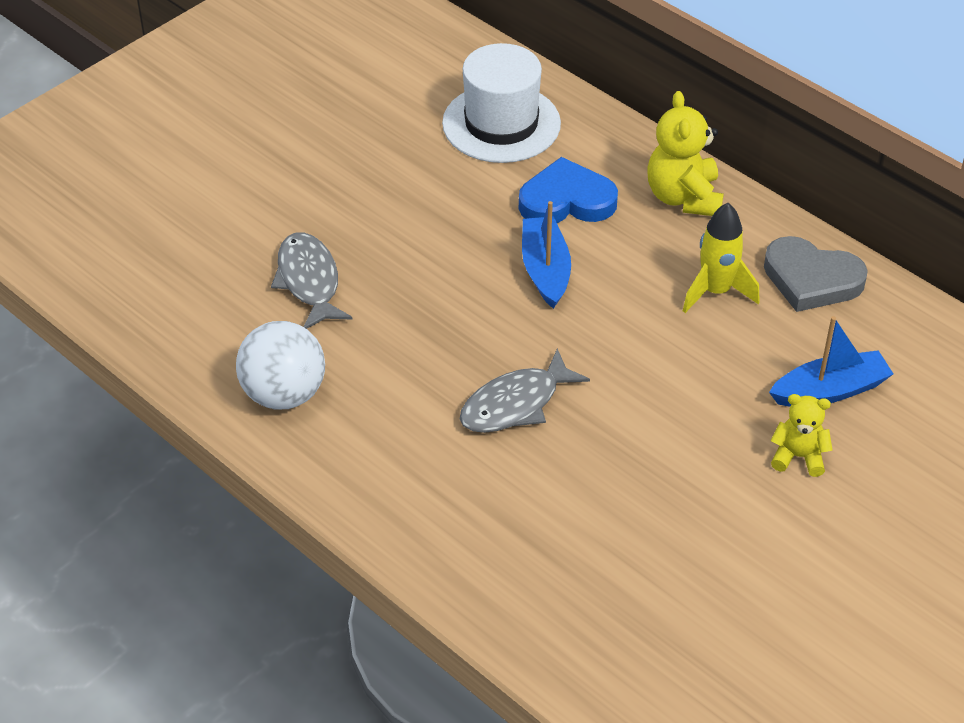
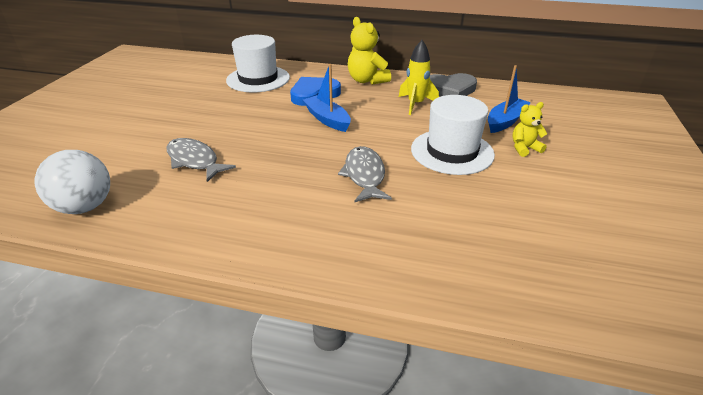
camera: 30 degrees left, 10 degrees down
(284, 394) = (214, 219): white ball -> white ball (85, 207)
(515, 404) = (364, 175): grey fish -> grey fish turned 150 degrees clockwise
(679, 415) = (452, 151): none -> white hat

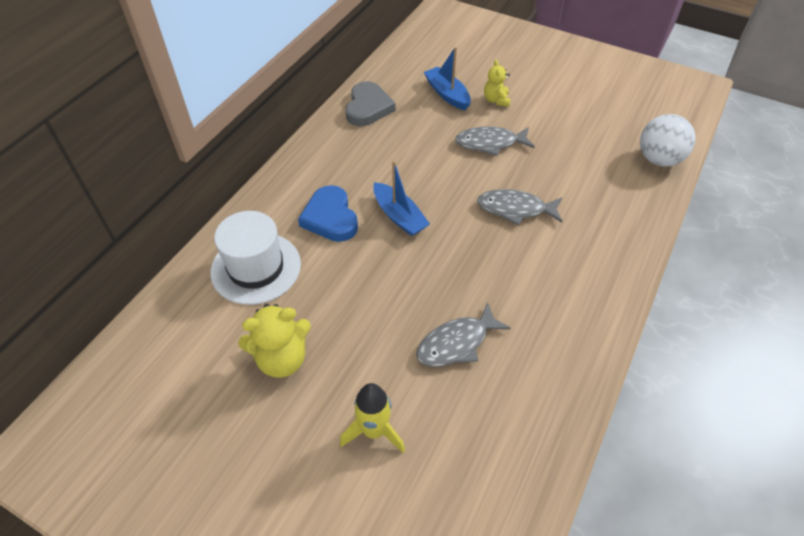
camera: 75 degrees left, 15 degrees up
(85, 207) = (528, 446): white ball -> white ball (658, 159)
(327, 119) = (399, 216): blue boat -> blue boat turned 105 degrees counterclockwise
(367, 80) = (313, 164): yellow teddy bear -> yellow teddy bear (282, 359)
(415, 104) = (391, 141): yellow rocket -> yellow rocket (374, 431)
(452, 151) = (490, 143): white hat -> grey fish

